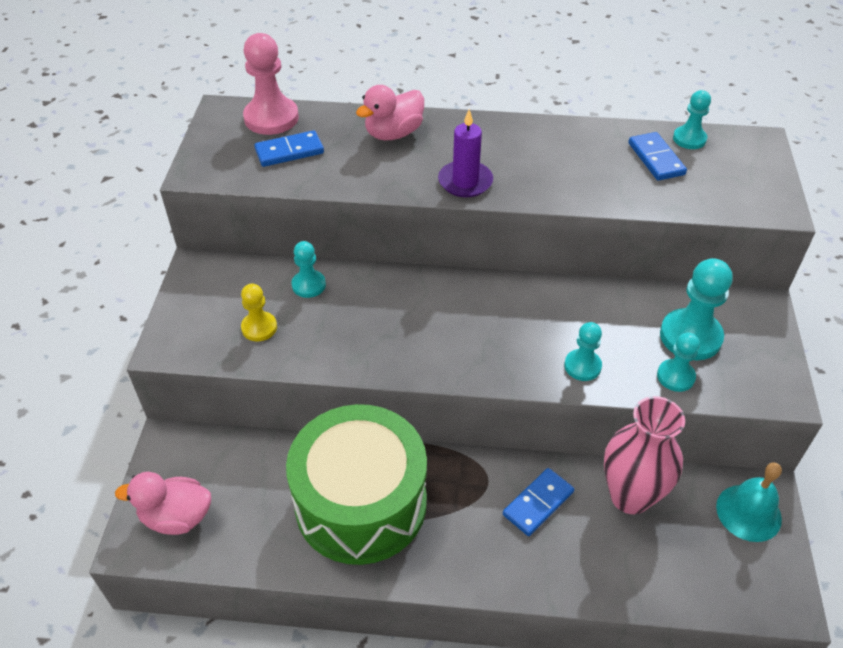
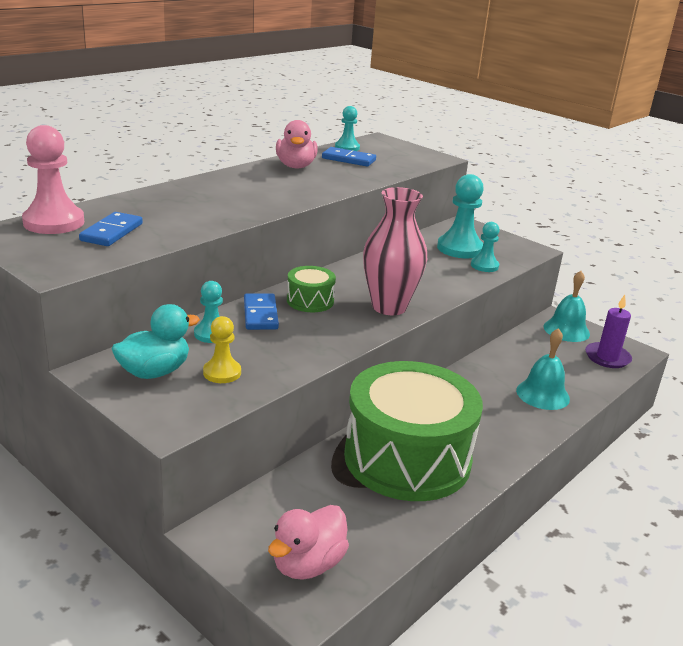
camera: 55 degrees left, 20 degrees down
(224, 294) = (154, 372): none -> turquoise duck
(393, 133) = (172, 199): pink duck -> pink duck (295, 166)
(431, 303) = (310, 301): none -> green drum
(465, 182) = (270, 202): purple candle -> purple candle (607, 357)
(538, 503) = (488, 388): blue domino -> blue domino (260, 314)
(579, 554) = (542, 394): none -> turquoise bell
(582, 366) = (440, 284): turquoise pawn -> none
(630, 496) = (517, 356): pink vase -> pink vase (389, 307)

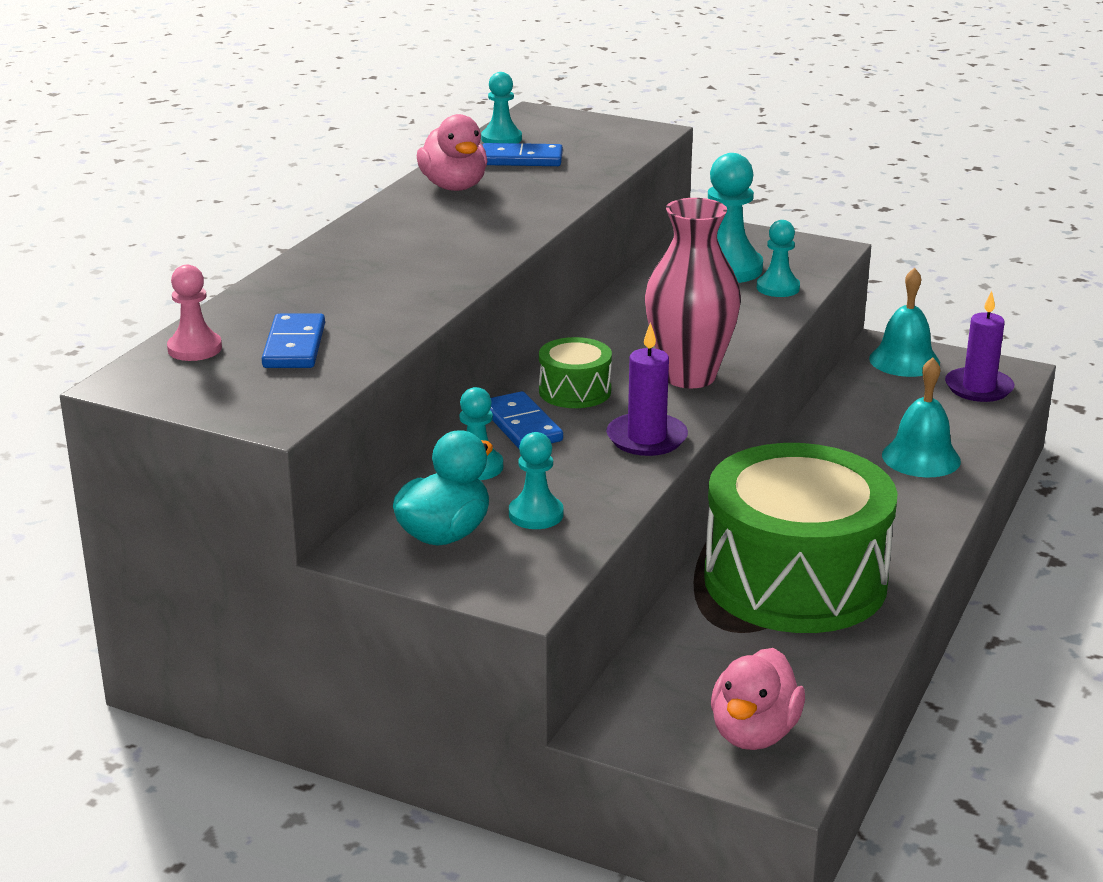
camera: 15 degrees left, 0 degrees up
(54, 222) = (194, 349): pink pawn -> pink pawn, size x0.59
(222, 373) = (536, 514): yellow pawn -> turquoise pawn
(332, 339) = (646, 438): none -> purple candle

